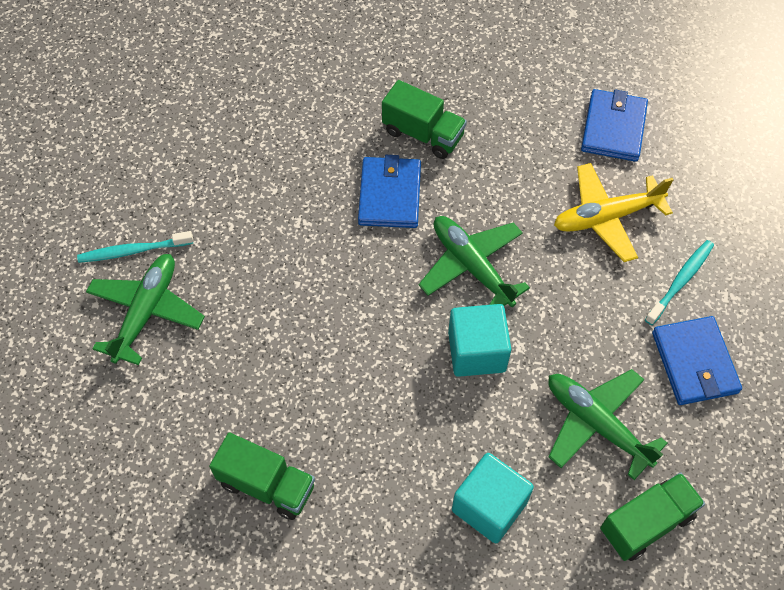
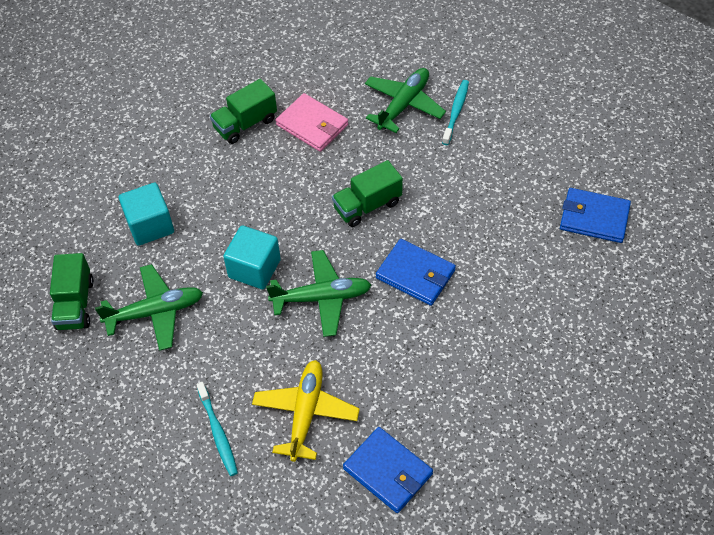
camera: 120 degrees right, 5 degrees down
(146, 312) = (403, 104): green plane -> green plane turned 105 degrees counterclockwise
(229, 400) = (312, 125): none -> pink wallet
(423, 134) = (461, 323): green truck -> green truck (367, 205)
(694, 363) = (151, 400): blue wallet -> blue wallet (594, 218)

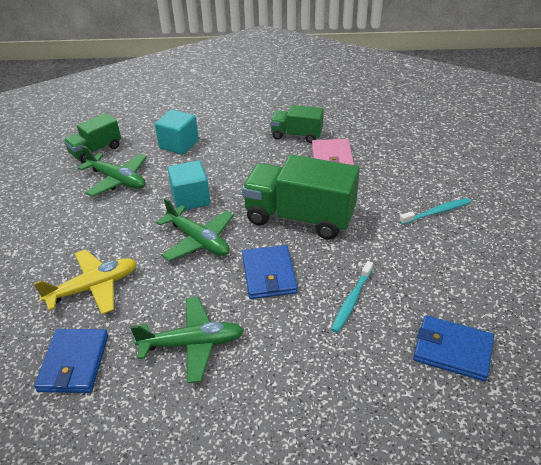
camera: 50 degrees right, 15 degrees down
(218, 433) = (45, 255): turquoise toothbrush -> turquoise toothbrush (351, 300)
(367, 205) = (299, 217): green truck -> green truck, size x1.77
(403, 104) = (405, 185): green plane -> green plane (192, 344)
(594, 218) = (452, 350): blue wallet -> blue wallet turned 45 degrees counterclockwise

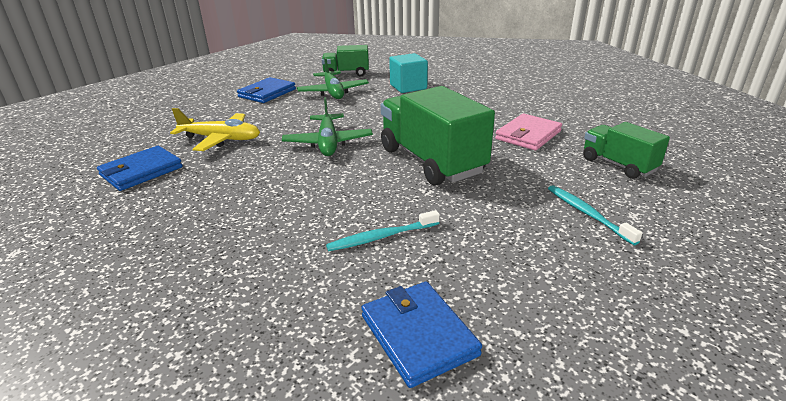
camera: 40 degrees right, 10 degrees down
(191, 199) = (364, 118): turquoise cube -> none
(192, 344) = (218, 198): green plane -> none
(269, 274) = (343, 185): blue wallet -> blue wallet (267, 93)
(296, 135) = (517, 110): green truck -> green truck (618, 165)
(437, 212) = (587, 214): turquoise toothbrush -> turquoise toothbrush turned 135 degrees counterclockwise

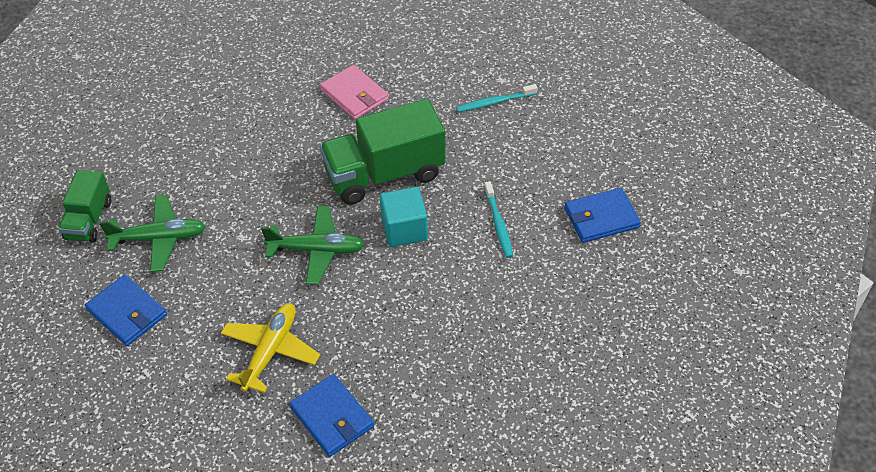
camera: 80 degrees left, 20 degrees up
(408, 87) = (178, 162): turquoise cube -> turquoise cube (404, 229)
(618, 165) = (429, 59): green truck -> none

